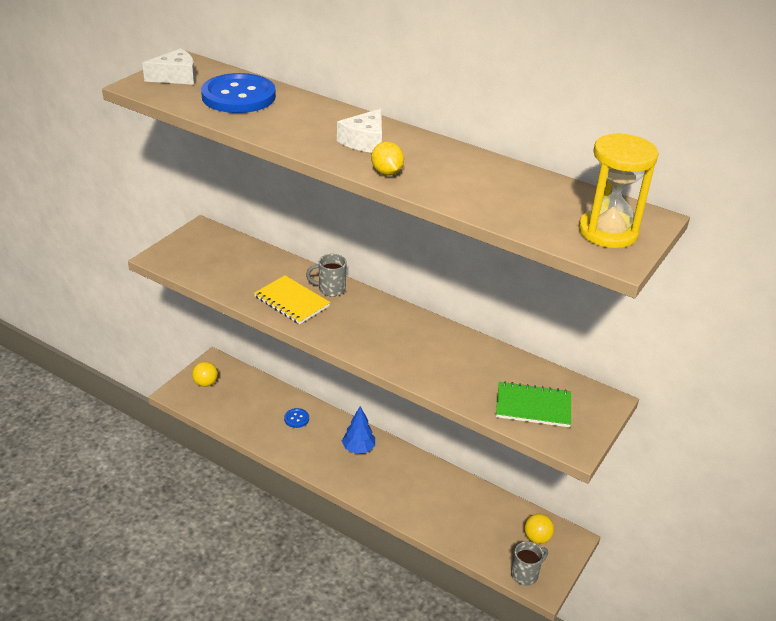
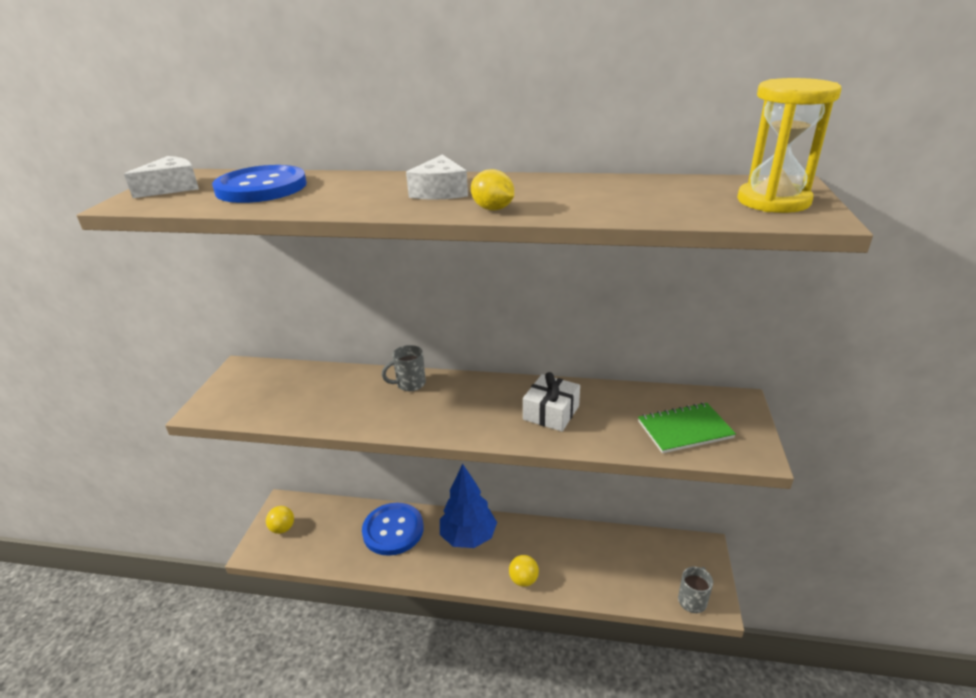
camera: 20 degrees left, 5 degrees down
(291, 301) = (377, 408): yellow notebook -> none
(296, 419) = (393, 530): blue button -> blue button, size x2.34
(358, 448) = (468, 537): blue tree -> blue tree, size x1.65
(431, 353) = (551, 412): none -> white gift
(537, 538) = (677, 558): yellow ball -> yellow ball (523, 580)

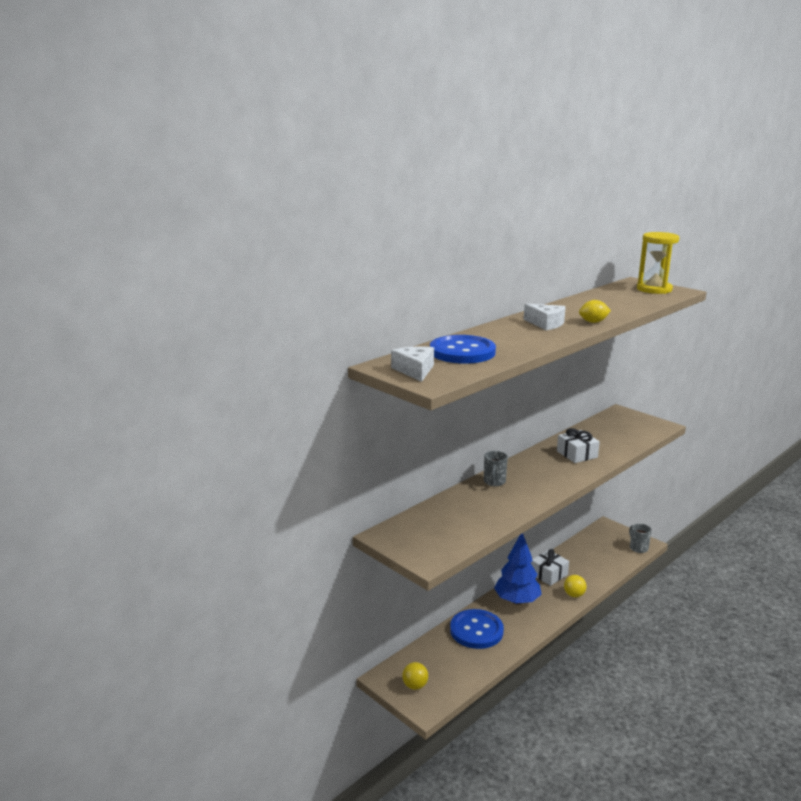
camera: 55 degrees left, 10 degrees down
(542, 540) = (548, 574): none -> white gift
(684, 429) = (629, 431): green notebook -> none

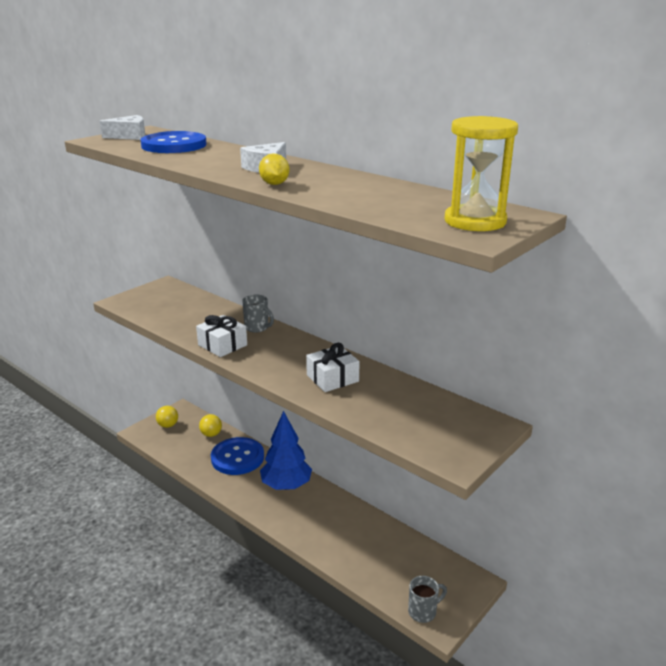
camera: 85 degrees right, 5 degrees up
(494, 482) = (257, 328): grey mug -> grey mug turned 150 degrees counterclockwise
(548, 574) = (340, 513): white gift -> white gift (222, 345)
(574, 595) = (300, 532): yellow ball -> yellow ball (211, 434)

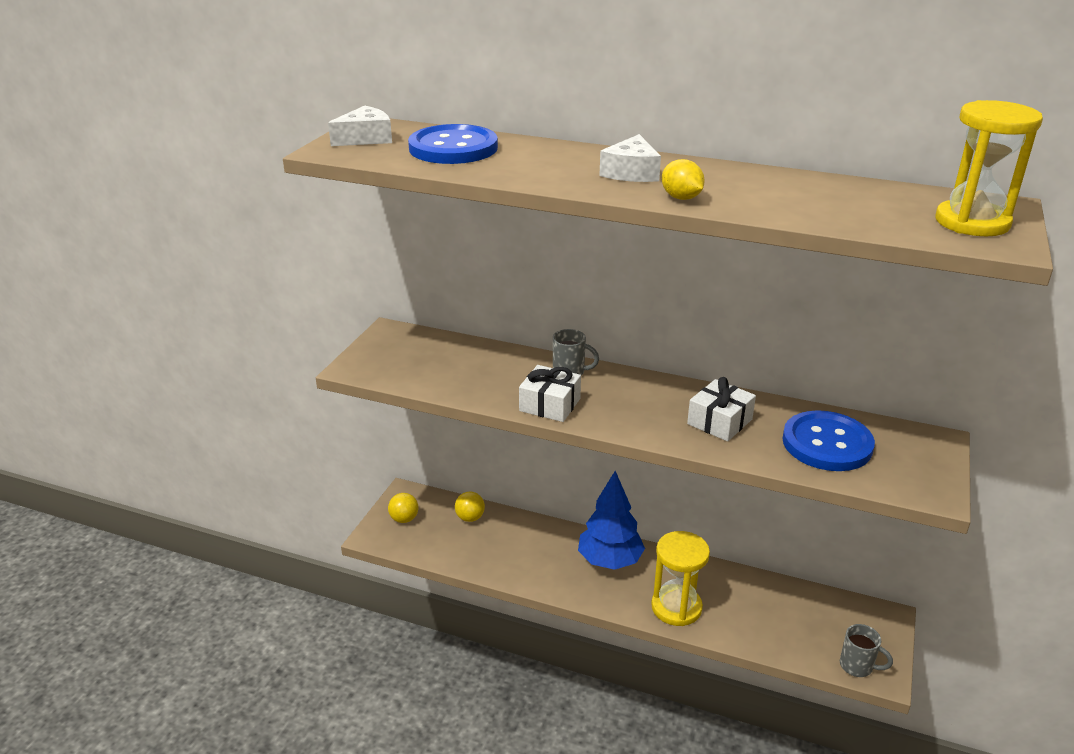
camera: 20 degrees left, 5 degrees up
(237, 457) = (525, 540): blue button -> blue button (827, 443)
(311, 530) = (676, 607): none -> yellow hourglass
(423, 612) = (857, 666): grey mug -> grey mug turned 75 degrees clockwise

